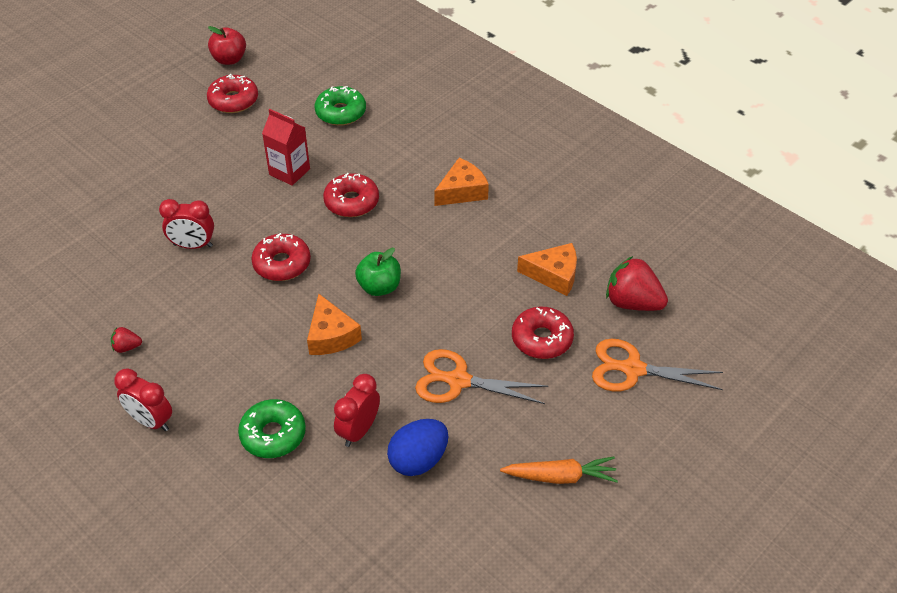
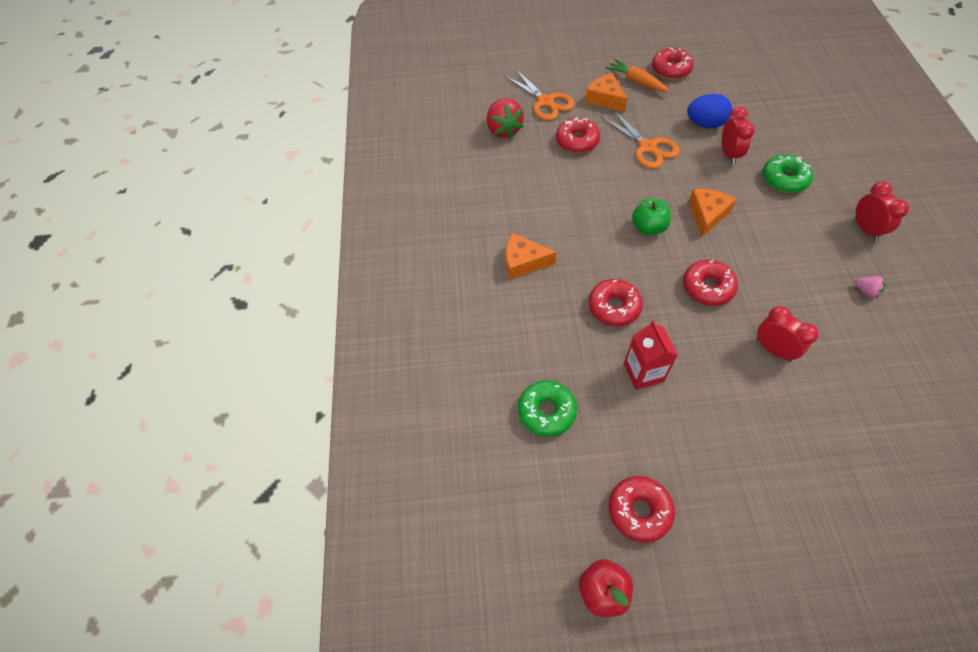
camera: 135 degrees left, 10 degrees up
(127, 347) = (866, 291): red strawberry -> pink strawberry
(359, 430) = (729, 154): red clock -> red clock turned 75 degrees counterclockwise
(536, 533) = (671, 69): none -> red donut
(554, 275) = (529, 169): orange cheese -> orange cheese (605, 99)

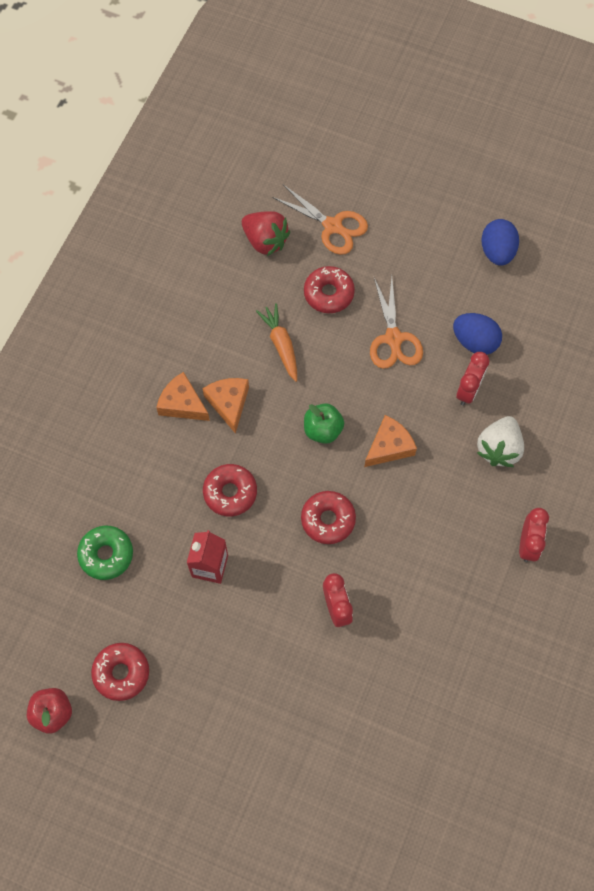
camera: 25 degrees right, 10 degrees up
(503, 130) = (265, 241): red strawberry -> red strawberry turned 60 degrees counterclockwise
(545, 102) = (332, 226): orange scissors -> orange scissors turned 45 degrees counterclockwise
(605, 99) = (396, 255): orange cheese -> orange cheese (229, 403)
(636, 82) = (447, 249): orange carrot -> orange carrot (281, 345)
(671, 69) = (497, 252): red donut -> blue egg
(784, 179) = (498, 448): green donut -> white strawberry
(866, 291) = (469, 603): pink strawberry -> none

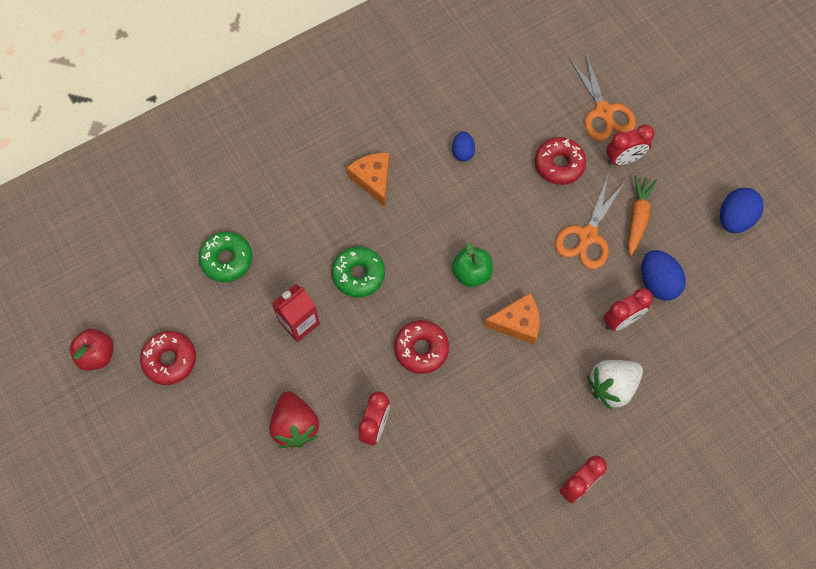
camera: 35 degrees right, 0 degrees up
(229, 403) = (410, 202): orange cheese -> none
(230, 492) = (358, 275): red donut -> green donut
(241, 332) = (462, 152): none -> blue egg
(265, 241) = (537, 90): red strawberry -> red strawberry (295, 426)
(281, 345) = (488, 182): orange carrot -> orange carrot (637, 217)
(377, 256) = (623, 159): none -> red clock

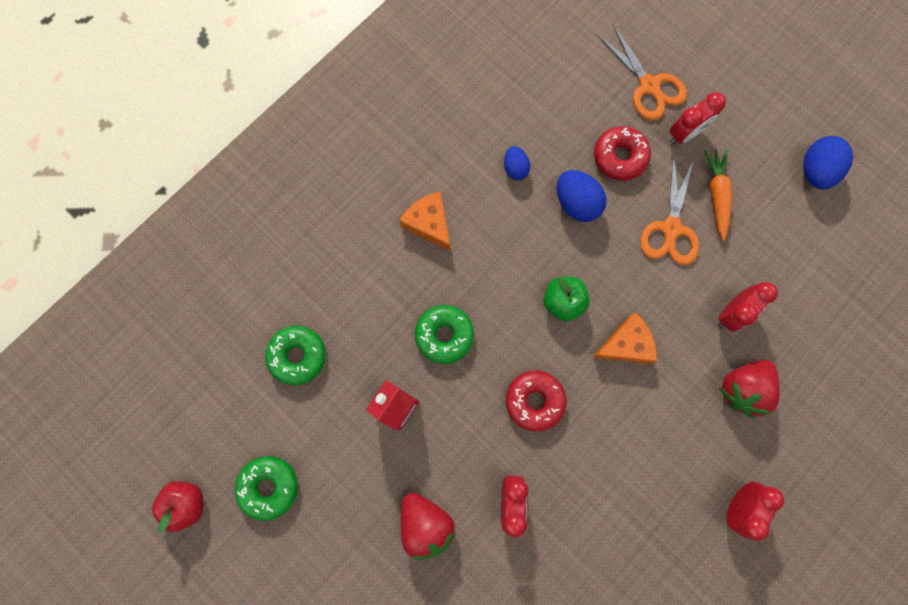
camera: 15 degrees left, 10 degrees up
(170, 360) = (269, 486): red donut -> green donut
(612, 386) = (742, 388): white strawberry -> red strawberry
(657, 282) = (756, 261): blue egg -> blue egg (576, 203)

